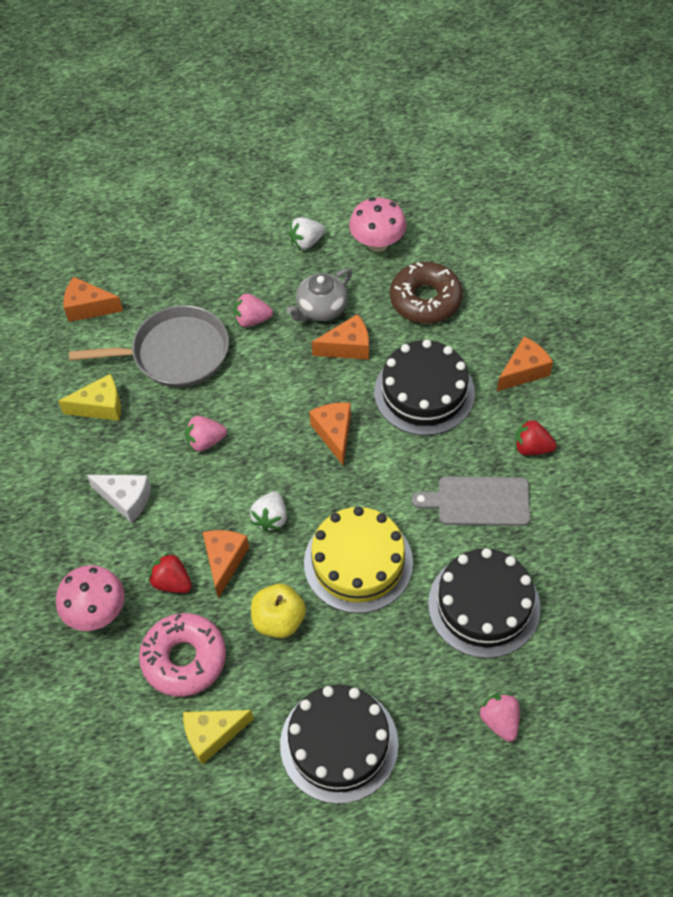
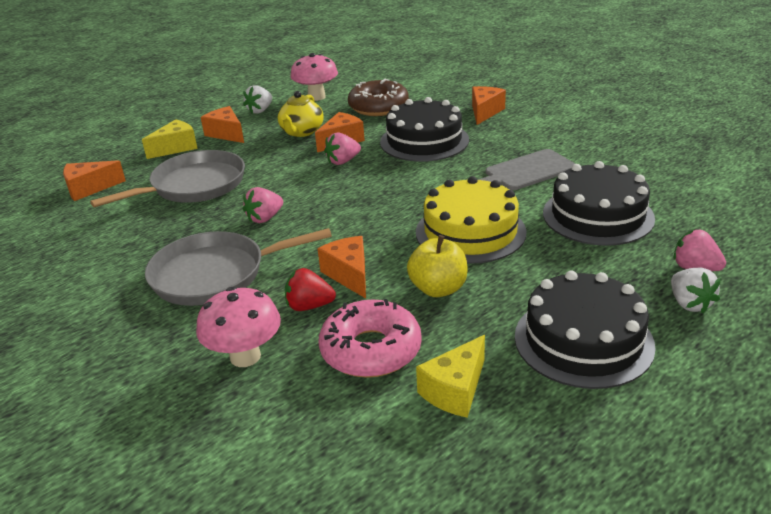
camera: 30 degrees left, 25 degrees down
(100, 407) = (143, 233): yellow cheese -> yellow cheese (176, 148)
(126, 499) = (215, 275): white cheese -> grey pan
(252, 320) = (249, 152): pink strawberry -> pink strawberry (343, 161)
(270, 518) = (367, 236): white strawberry -> white strawberry (689, 304)
(321, 308) = (302, 132): grey teapot -> yellow teapot
(334, 434) = (375, 179): orange cheese -> orange cheese (226, 134)
(531, 448) = (533, 138): red strawberry -> none

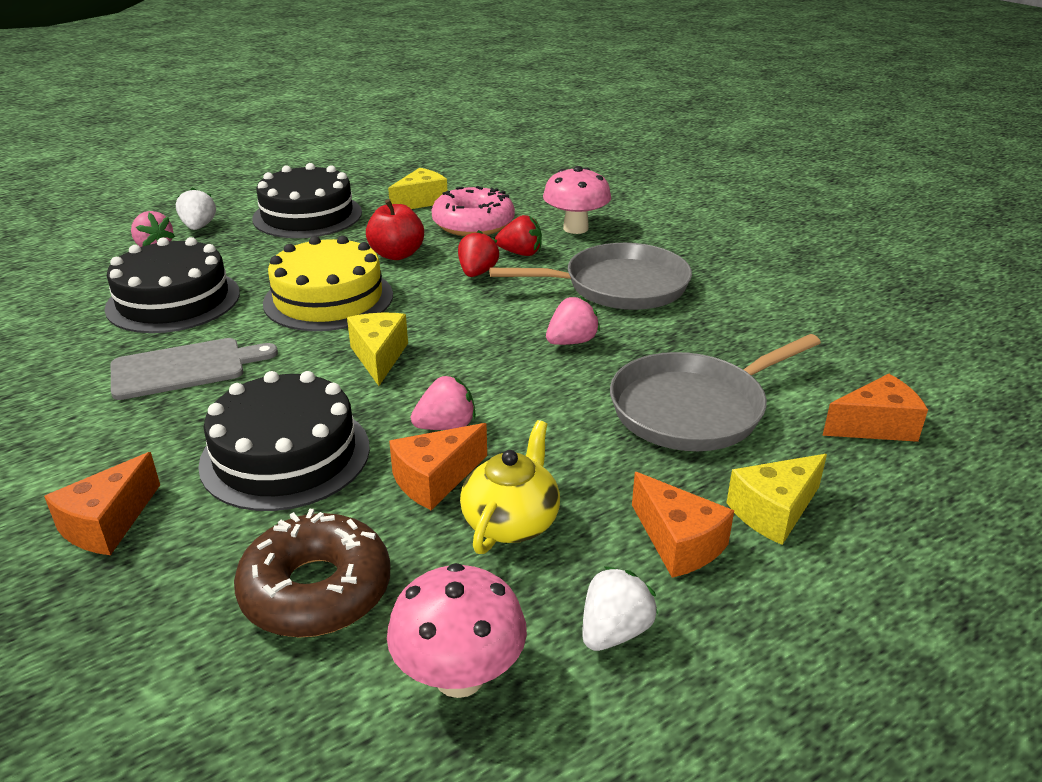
camera: 175 degrees left, 0 degrees up
(349, 275) = (477, 273): orange cheese -> red strawberry
(402, 192) = (379, 357): none -> yellow cheese
(438, 289) = (397, 254): yellow apple -> red apple

